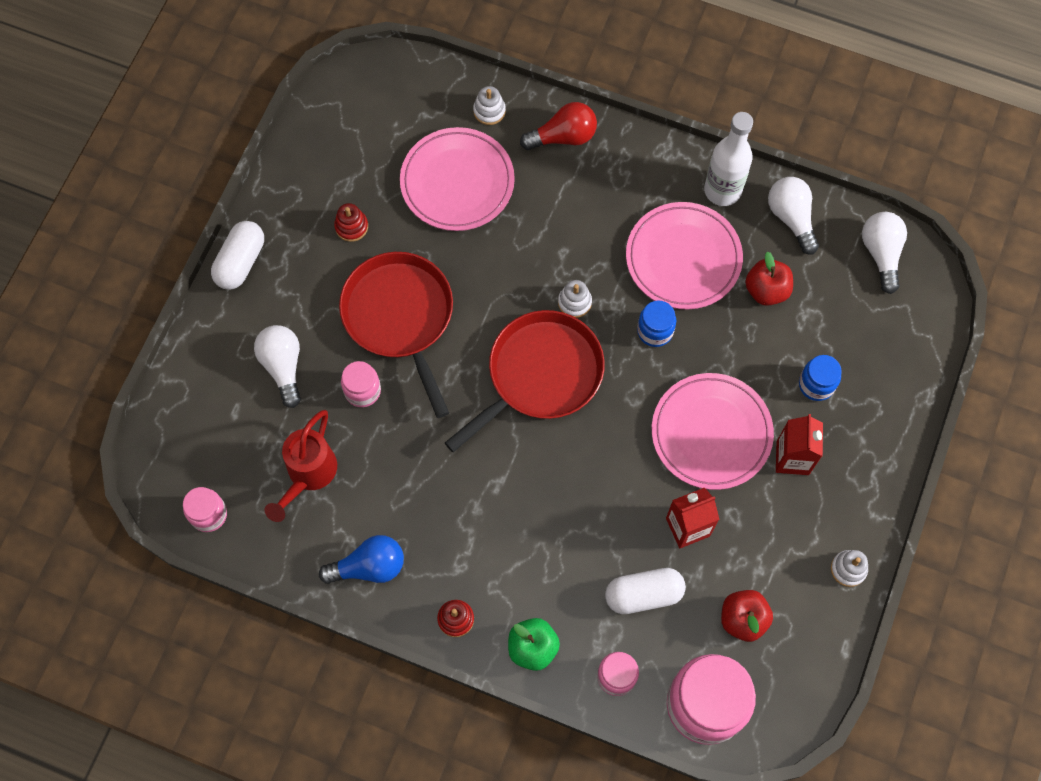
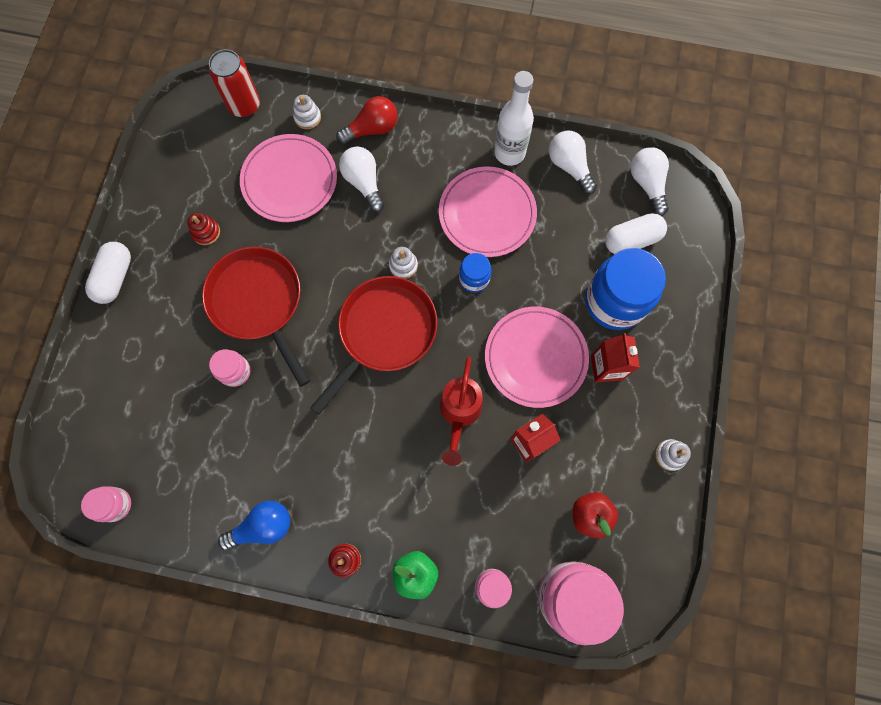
camera: 10 degrees left, 5 degrees up
(283, 366) = (164, 362): white light bulb -> white light bulb (364, 182)
(308, 475) = (198, 454): red watering can -> red watering can (459, 413)
(417, 85) = (244, 105): none -> red can
(643, 594) = (502, 509): white capsule -> white capsule (631, 240)
(766, 290) = (560, 229): red apple -> none
(816, 384) = (614, 302): blue jar -> blue jar, size x2.01

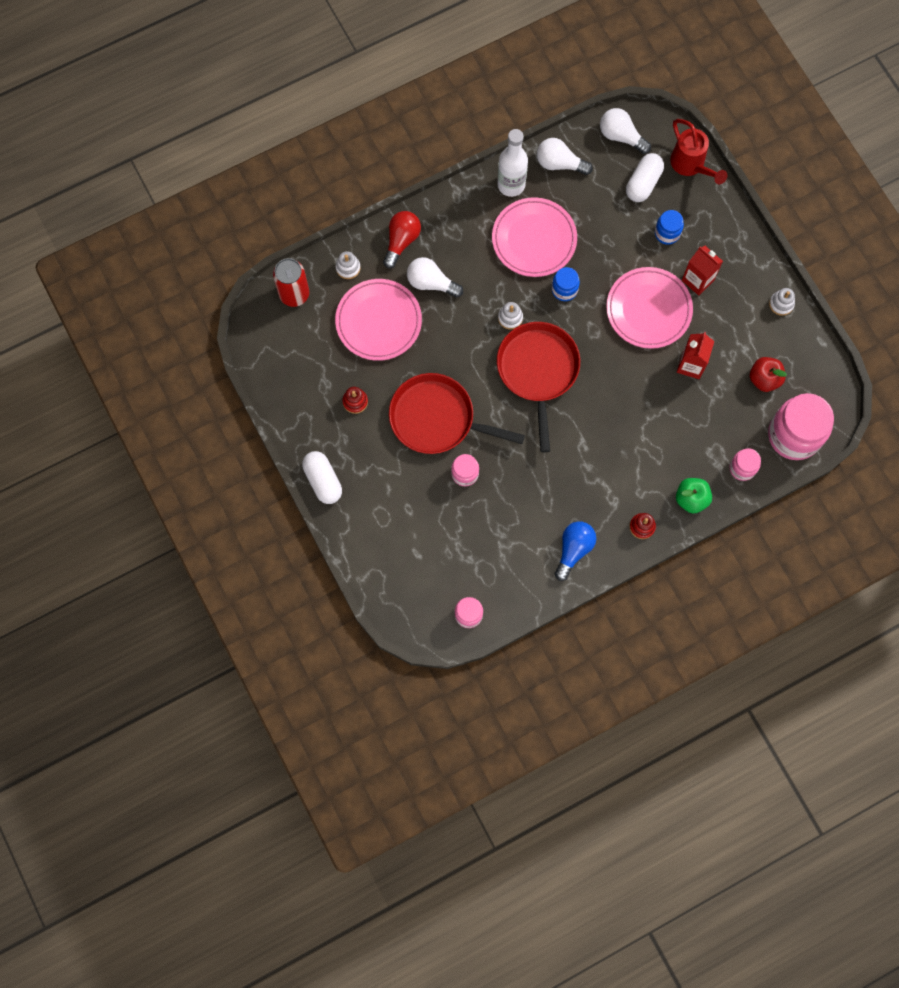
camera: 40 degrees left, 0 degrees up
(459, 413) = (632, 383): red watering can -> red watering can (691, 166)
(614, 302) = (667, 233): blue jar -> blue jar, size x0.50

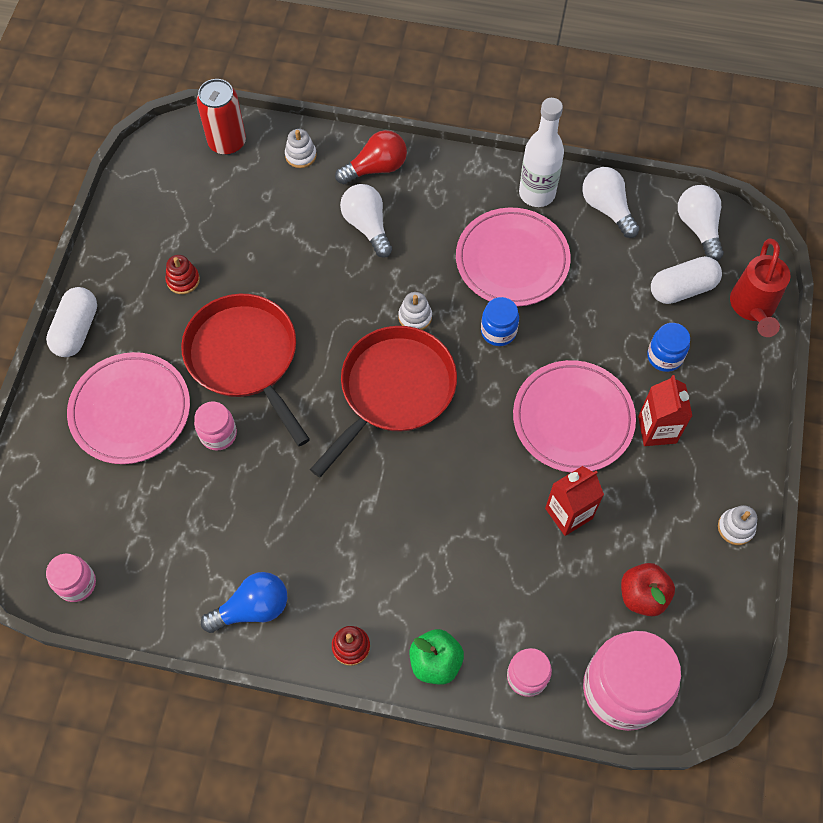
camera: 40 degrees right, 10 degrees down
(378, 321) = (280, 224): pink plate -> pink plate (130, 410)

